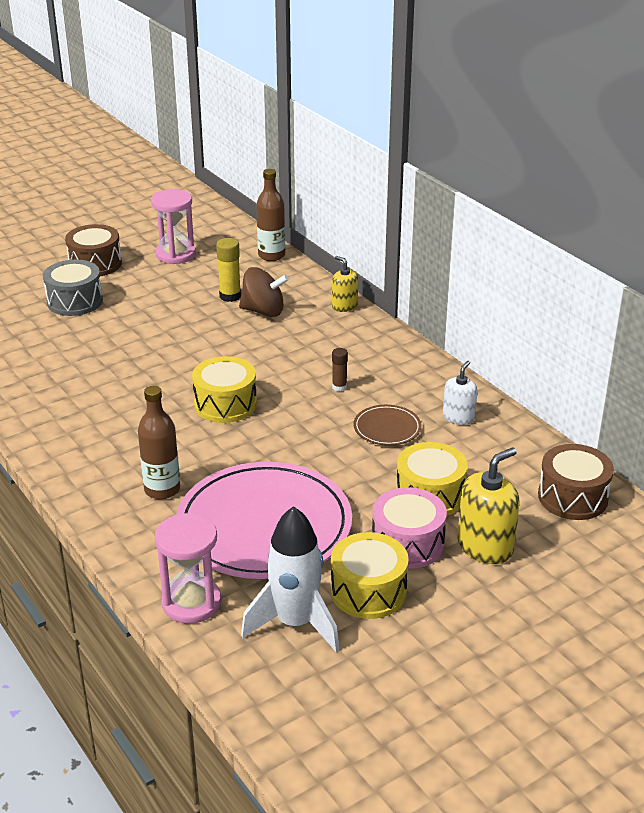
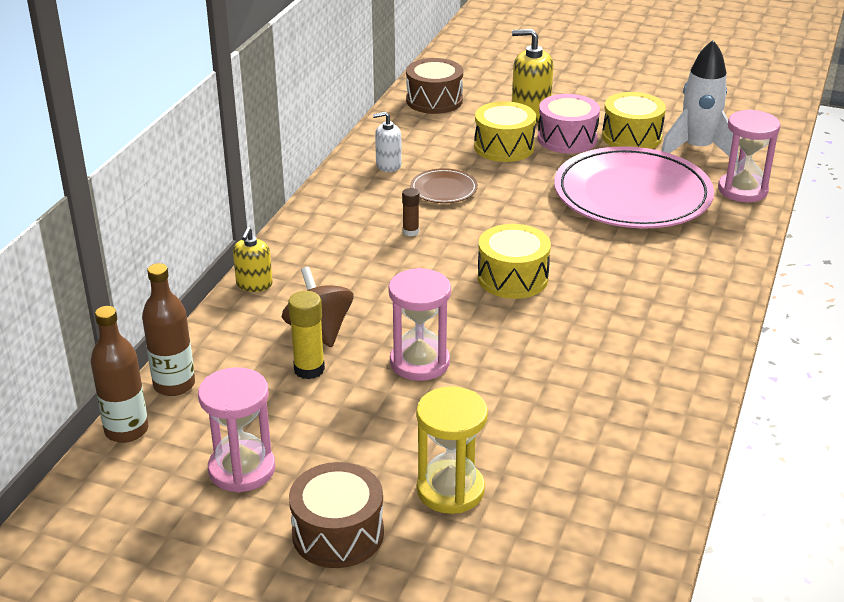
camera: 125 degrees left, 0 degrees up
(75, 301) = (450, 490): grey drum -> yellow hourglass
(162, 489) = (663, 255): brown bottle -> brown bottle (126, 430)
(186, 332) = (419, 362): none -> pink hourglass

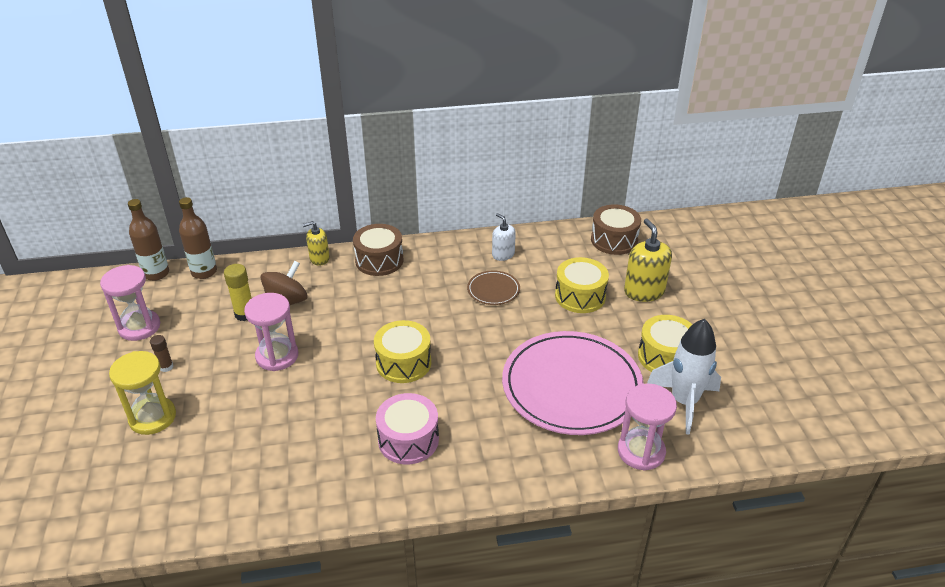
camera: 60 degrees right, 5 degrees up
(338, 533) = (96, 385): brown drum -> brown drum (379, 260)
(410, 232) = (426, 296): brown glue stick -> brown glue stick (166, 367)
(567, 139) = (625, 323): pink drum -> pink drum (408, 440)

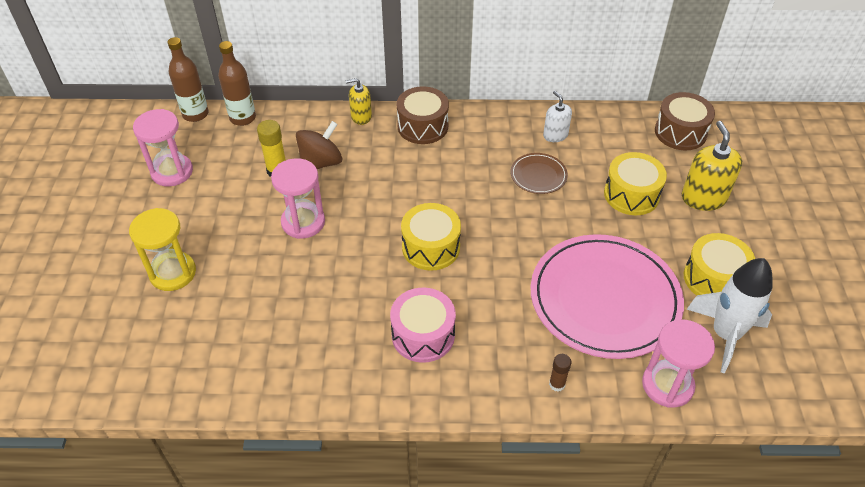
camera: 10 degrees right, 10 degrees up
(166, 367) = (192, 219): brown glue stick -> brown glue stick (557, 384)

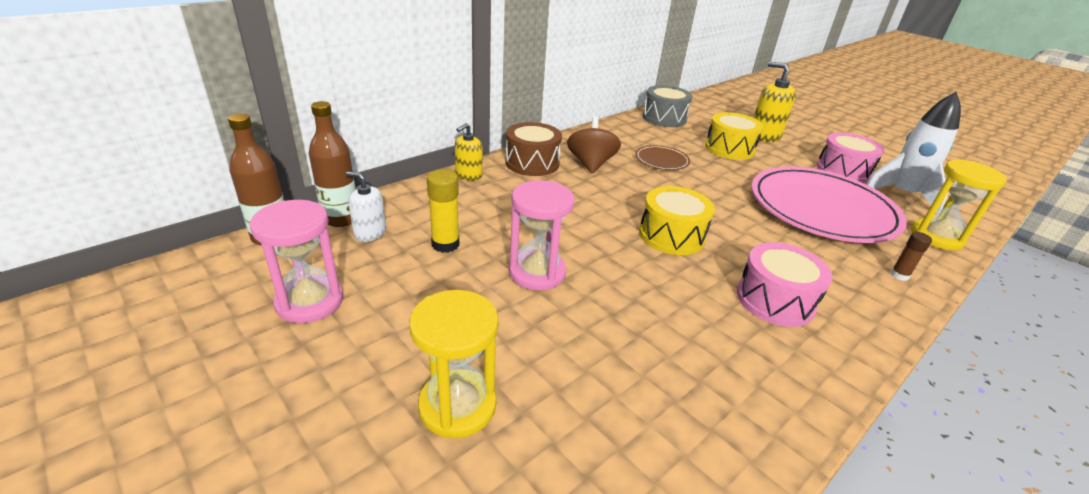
camera: 45 degrees left, 15 degrees down
(321, 163) = (481, 220): brown spinning top -> brown spinning top (591, 164)
(555, 135) = (632, 136): white soap dispenser -> white soap dispenser (370, 233)
(625, 127) = (664, 118): none -> grey drum
(667, 385) = (936, 237): pink hourglass -> yellow hourglass
(680, 132) = (696, 111): brown drum -> none
(714, 278) = (843, 170): yellow drum -> pink drum

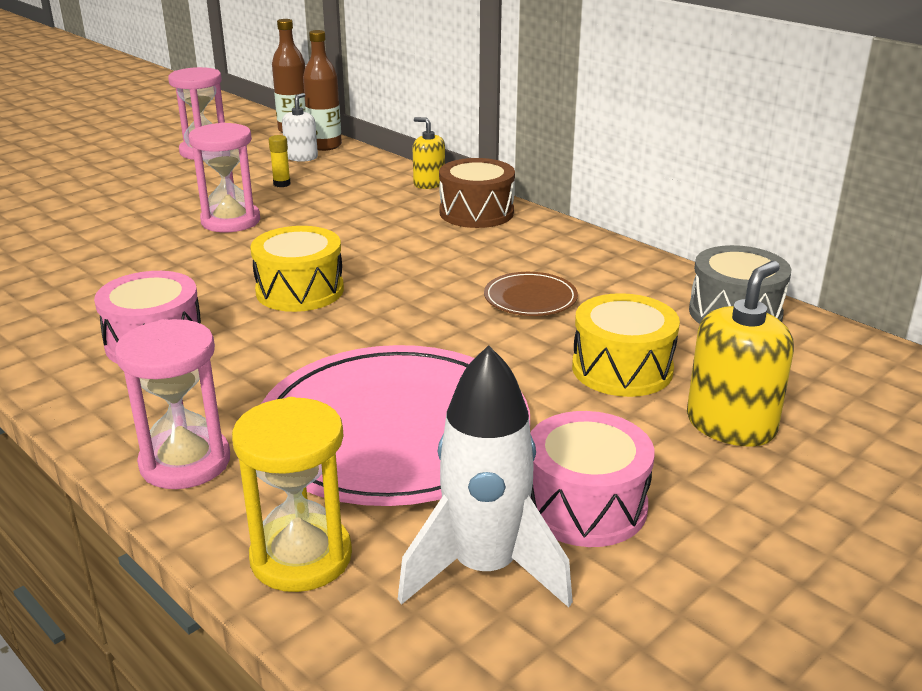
camera: 90 degrees right, 5 degrees down
(445, 244) = (282, 184): yellow glue stick -> yellow glue stick, size x0.63
(457, 406) = (76, 202): yellow hourglass -> none
(591, 164) = (490, 247): brown spinning top -> none
(899, 275) = (185, 462): brown glue stick -> pink hourglass

